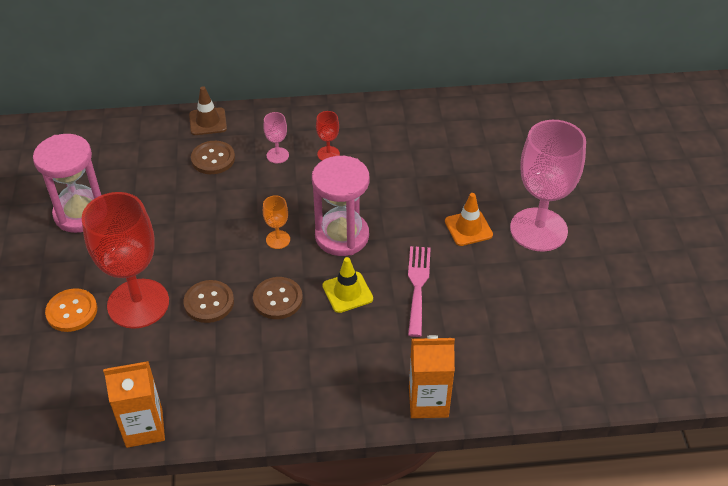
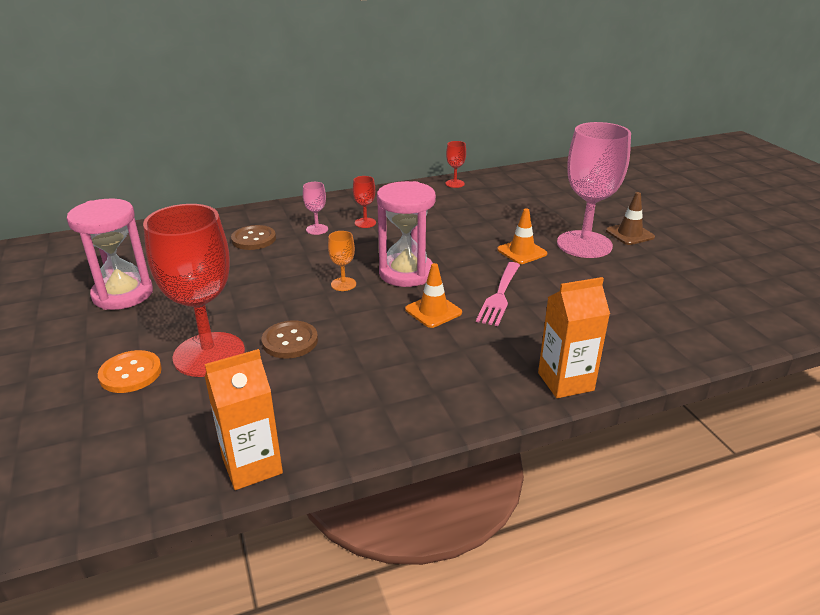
camera: 15 degrees left, 15 degrees down
(208, 122) = (239, 217): brown traffic cone -> brown traffic cone (629, 234)
(278, 299) = (364, 327): brown button -> none
(347, 292) = (433, 311): yellow traffic cone -> orange traffic cone
(417, 285) = (499, 296): pink fork -> pink fork turned 150 degrees counterclockwise
(446, 106) = (455, 183): none -> red goblet

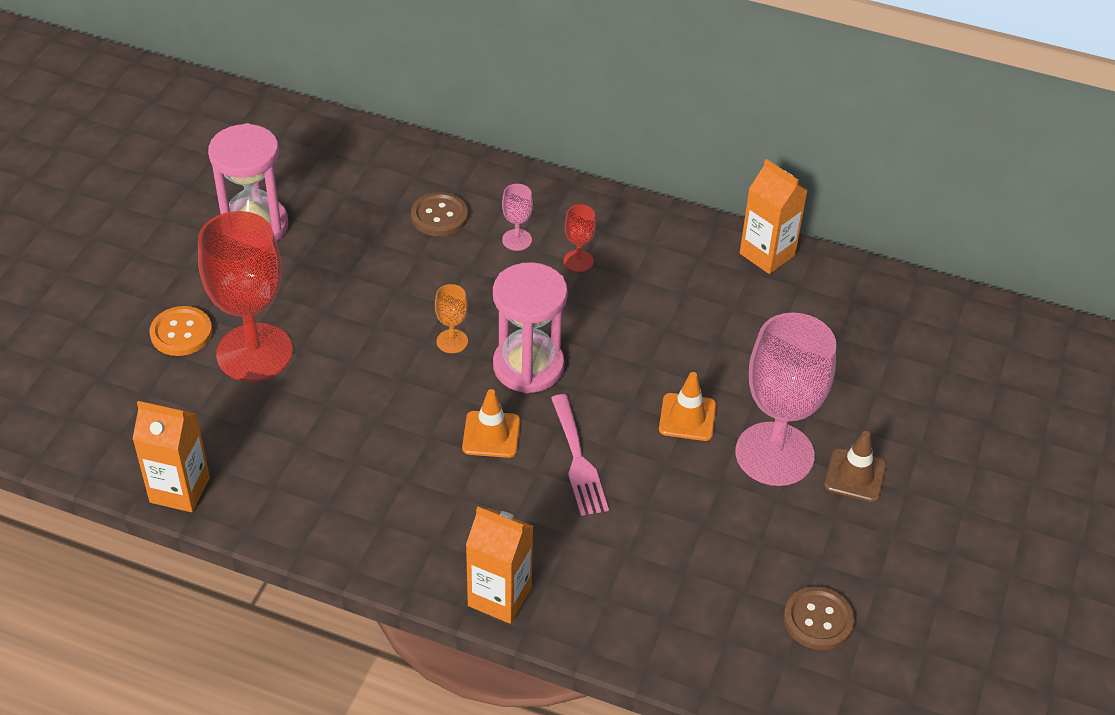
camera: 40 degrees right, 15 degrees up
(290, 341) = (330, 383): brown button -> brown button (818, 620)
(455, 183) = (767, 254): red goblet -> orange carton
(499, 296) = (578, 460): pink fork -> pink fork turned 75 degrees counterclockwise

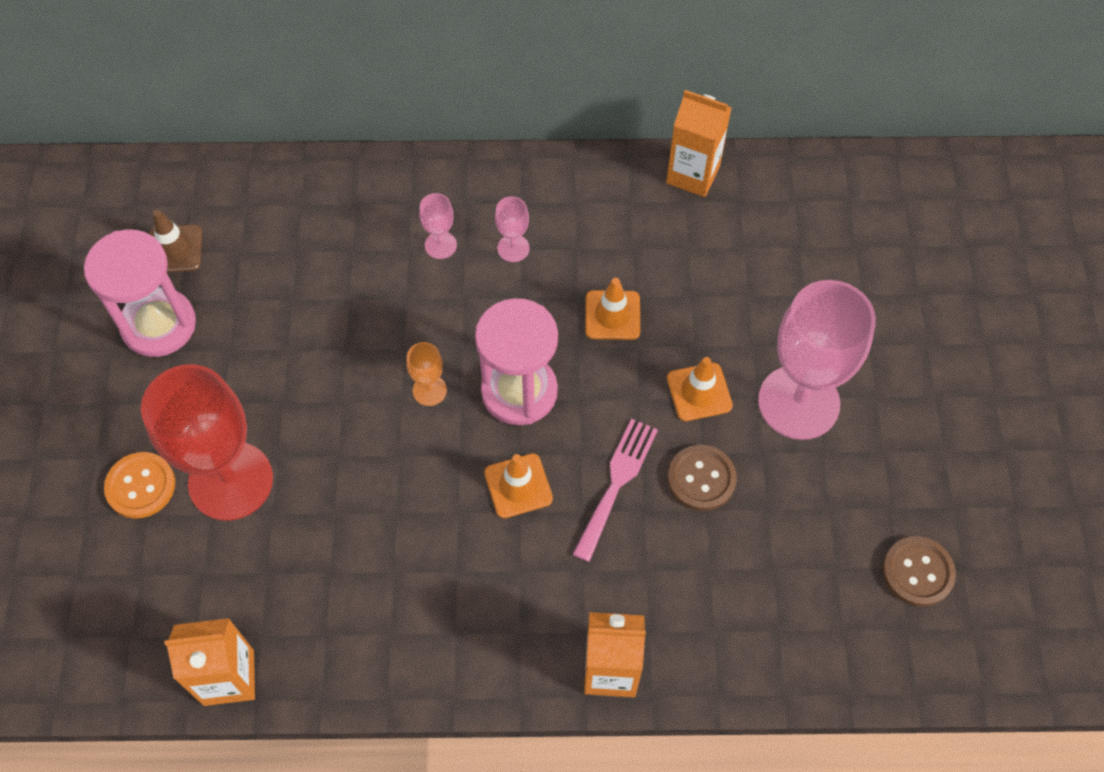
camera: 20 degrees left, 15 degrees up
(439, 216) = (348, 244): brown button -> brown button (701, 479)
(578, 261) = (513, 248): red goblet -> pink goblet
(578, 460) = (617, 483): pink fork -> pink fork turned 120 degrees counterclockwise
(639, 336) = (612, 315): none -> orange traffic cone
(855, 475) = (882, 397): brown traffic cone -> brown traffic cone (174, 249)

